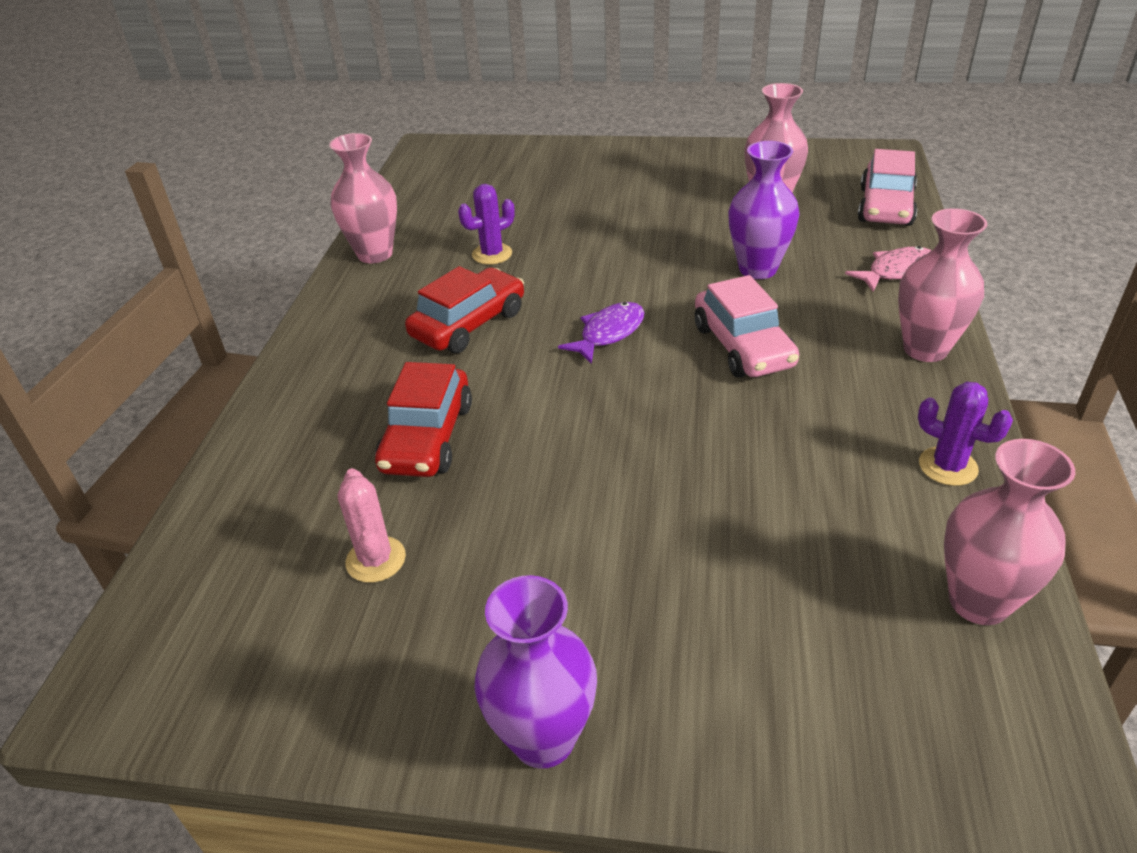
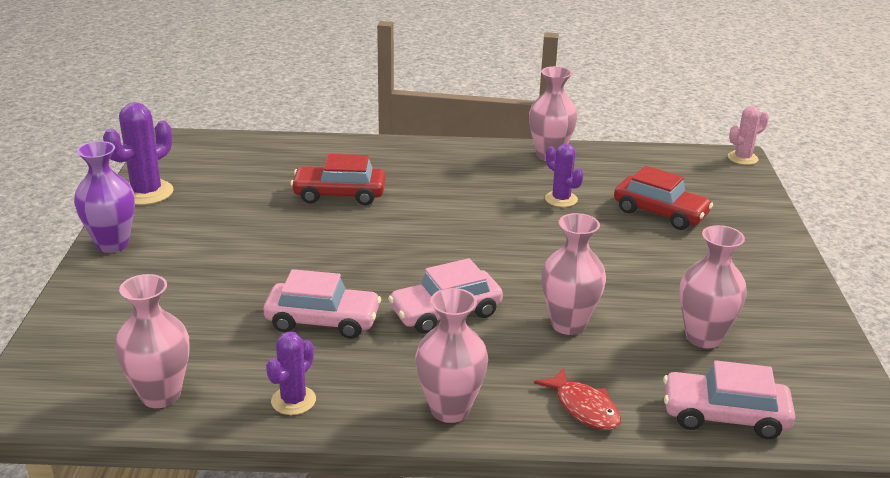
camera: 80 degrees right, 10 degrees down
(341, 709) = (146, 193): none -> purple cactus
(376, 560) = (239, 190): pink cactus -> pink cactus (742, 158)
(468, 324) = (463, 198): red car -> red car (660, 213)
(608, 333) = (457, 252): purple fish -> none
(757, 269) = (568, 324): purple vase -> pink vase
(772, 446) = (323, 321): none -> pink car
(896, 271) = (584, 408): pink fish -> red fish

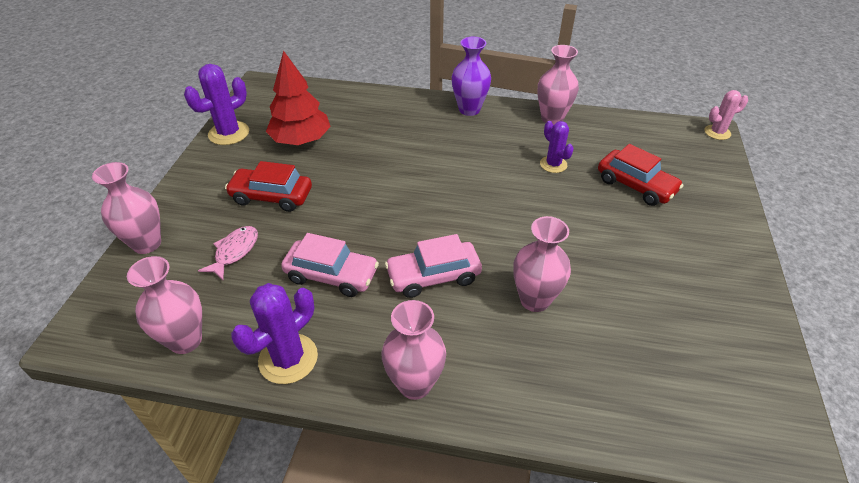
camera: 10 degrees right, 15 degrees up
(112, 244) = (190, 182): purple vase -> purple vase (469, 109)
(194, 308) = (234, 252): none -> pink fish
(244, 194) = (301, 140): none -> red tree
(293, 400) = (288, 359): purple cactus -> purple cactus, size x1.58
(339, 195) = (374, 146): red car -> red car (271, 196)
(584, 408) = (531, 396): red fish -> none
(703, 337) = (652, 327): pink vase -> pink vase (147, 244)
(724, 416) = (657, 422): pink car -> none

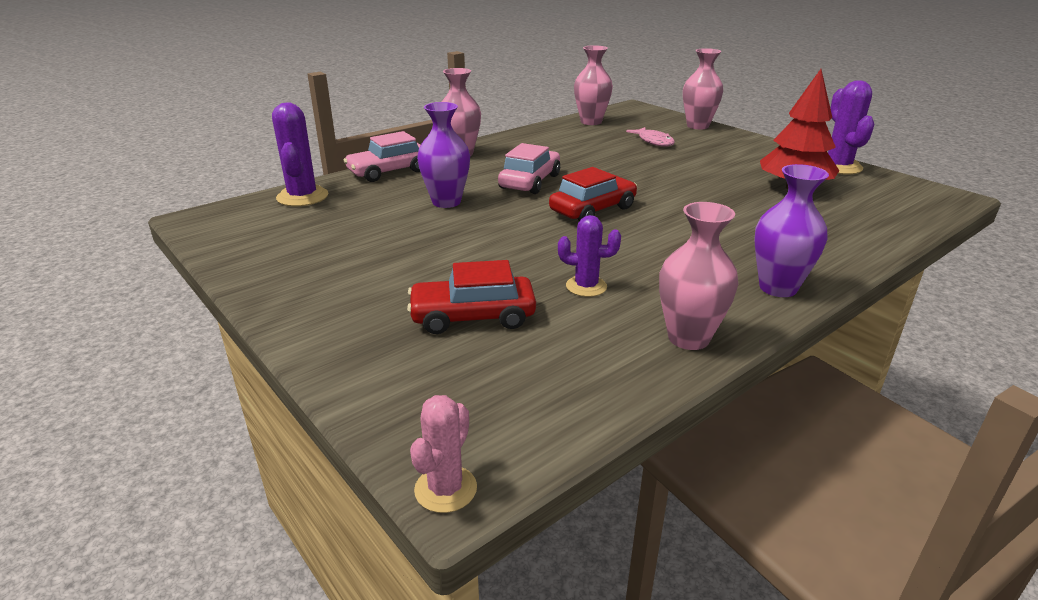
camera: 130 degrees right, 15 degrees down
(271, 196) = (708, 161): red car -> red car (592, 210)
(288, 359) = (536, 136): purple cactus -> purple cactus (302, 197)
(331, 275) = (585, 157): pink car -> pink car (389, 171)
(534, 300) = (446, 202): pink vase -> purple vase

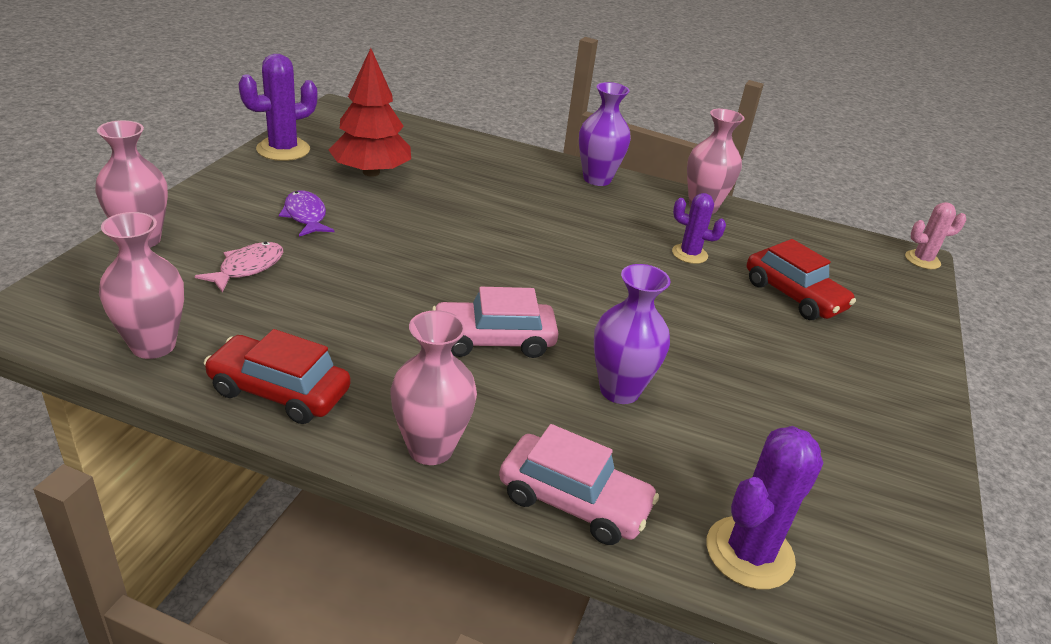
camera: 125 degrees left, 5 degrees up
(586, 286) = (689, 254): purple cactus -> purple cactus turned 45 degrees counterclockwise
(592, 210) = (537, 277): red car -> red car (279, 391)
(717, 160) = (305, 216): none -> purple fish

